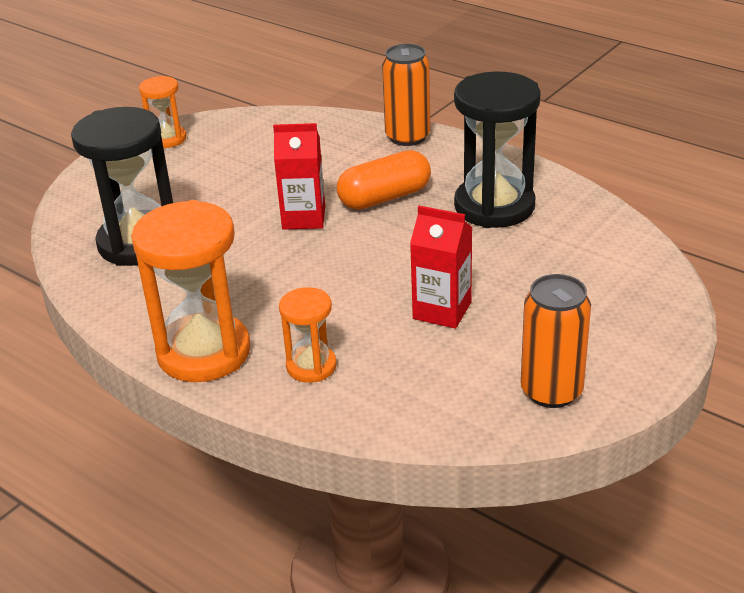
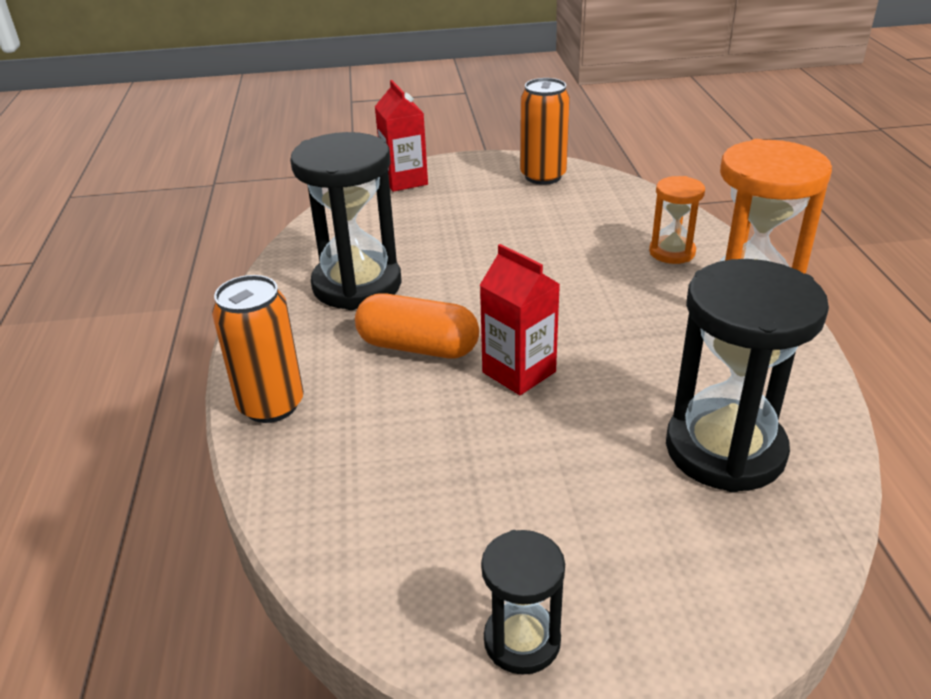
camera: 135 degrees left, 0 degrees up
(167, 139) = (522, 641): orange hourglass -> black hourglass
(442, 310) = (531, 239): red carton -> red carton (404, 180)

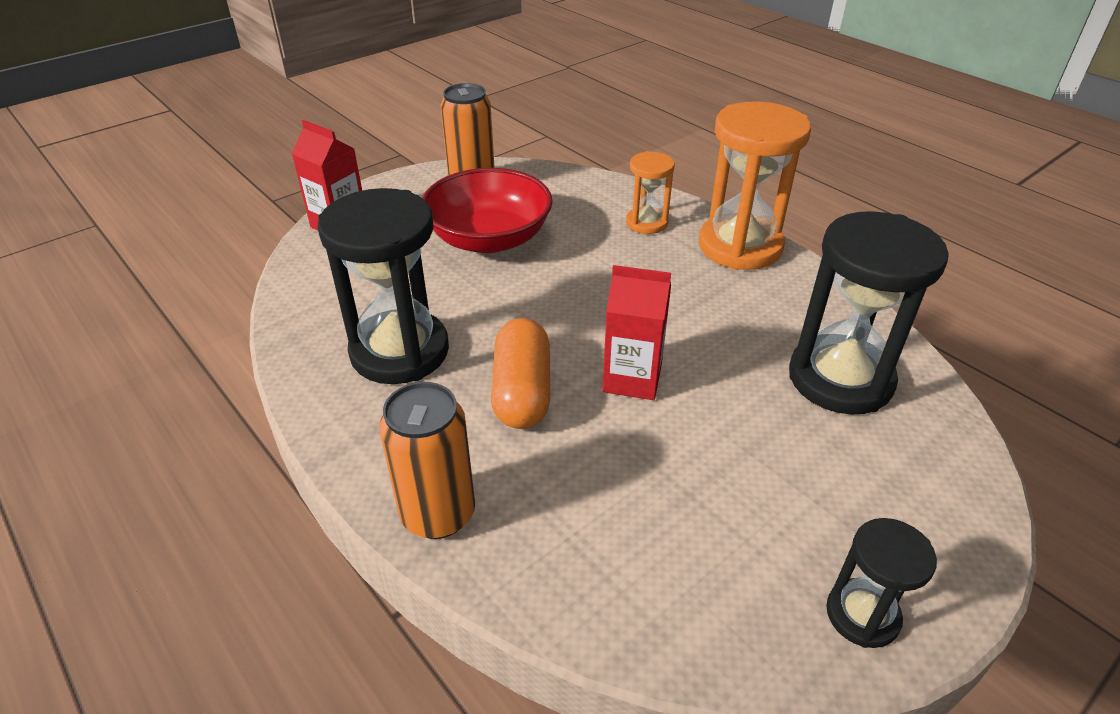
camera: 35 degrees left, 5 degrees up
(418, 347) = (522, 391): orange capsule -> orange capsule turned 75 degrees counterclockwise
(512, 224) = (489, 238): none -> red bowl

